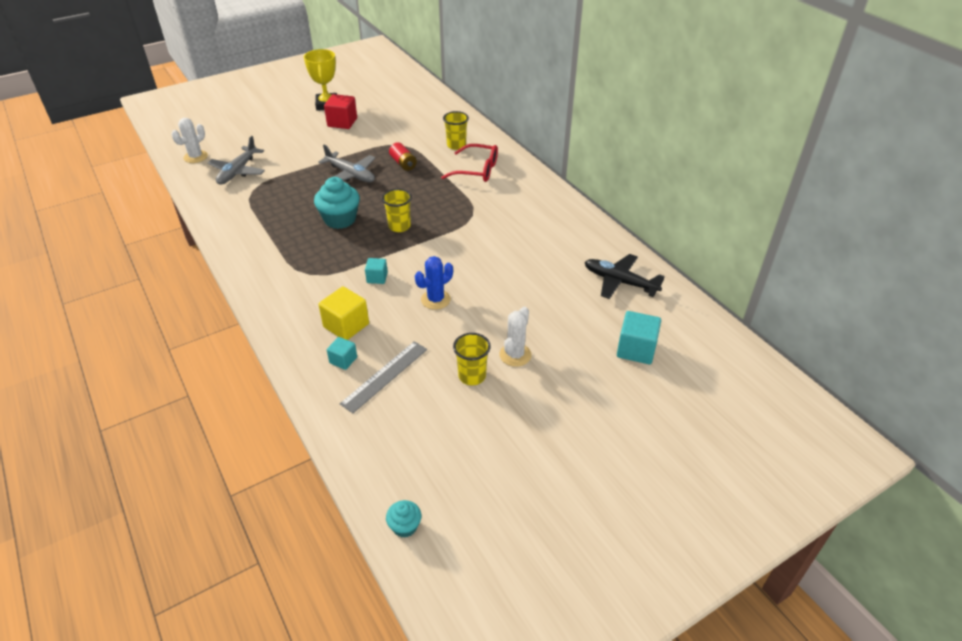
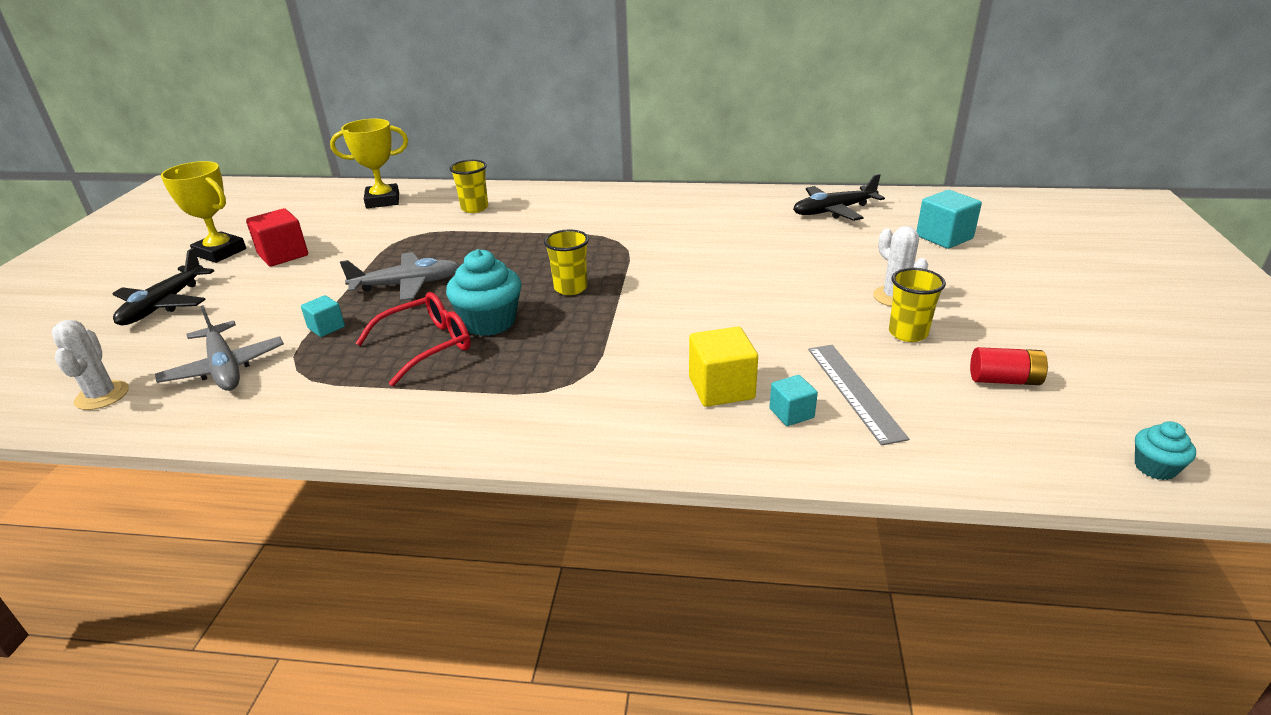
camera: 50 degrees left, 10 degrees down
(270, 123) = (164, 304): none -> black plane
(377, 278) = (651, 335): turquoise cube -> turquoise cube (326, 327)
(403, 163) = (450, 246): red battery -> red battery (1004, 380)
(430, 112) = (383, 201): none -> yellow trophy
(435, 299) = (744, 311): blue cactus -> none
(477, 170) = (541, 213): red glasses -> red glasses (427, 346)

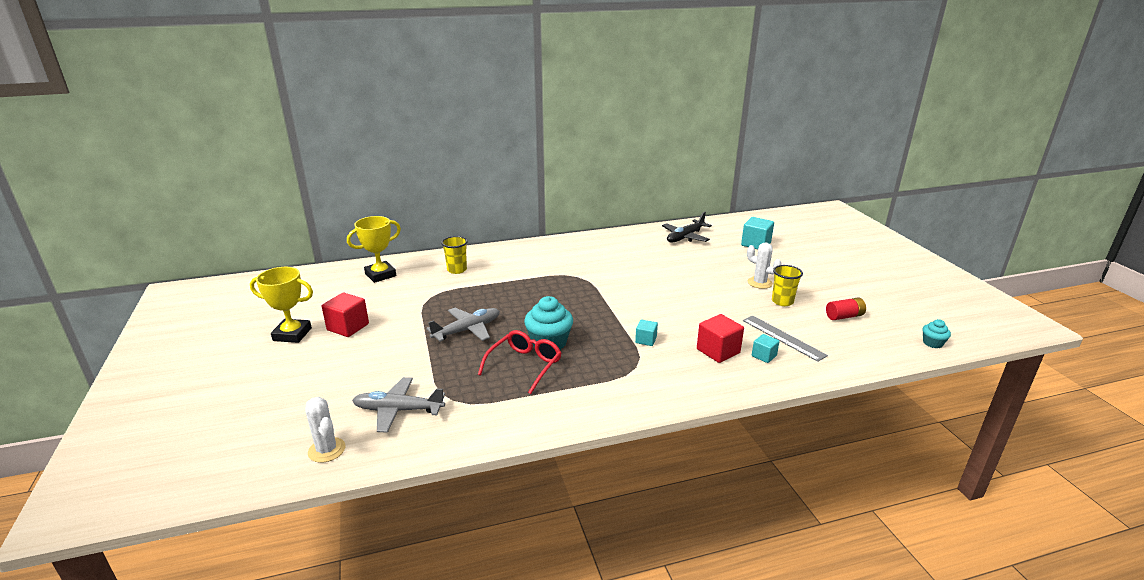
camera: 25 degrees left, 5 degrees down
(164, 304) = (294, 380): black plane -> none
(224, 367) = (398, 410): grey plane -> grey plane turned 150 degrees clockwise
(326, 327) = (442, 369): turquoise cube -> turquoise cube (646, 340)
(570, 288) = (578, 311): yellow cup -> none
(721, 388) = (718, 351): yellow cube -> red cube

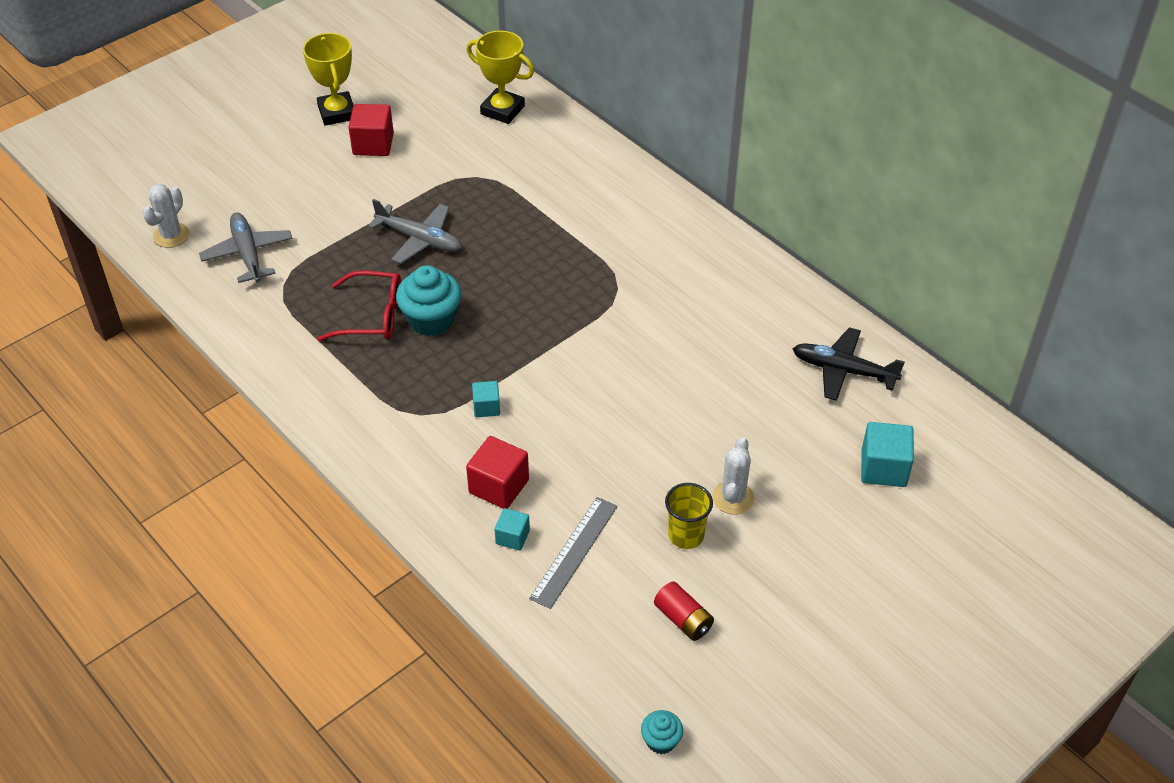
camera: 65 degrees right, 20 degrees up
(457, 270) = (559, 168): yellow cup -> none

